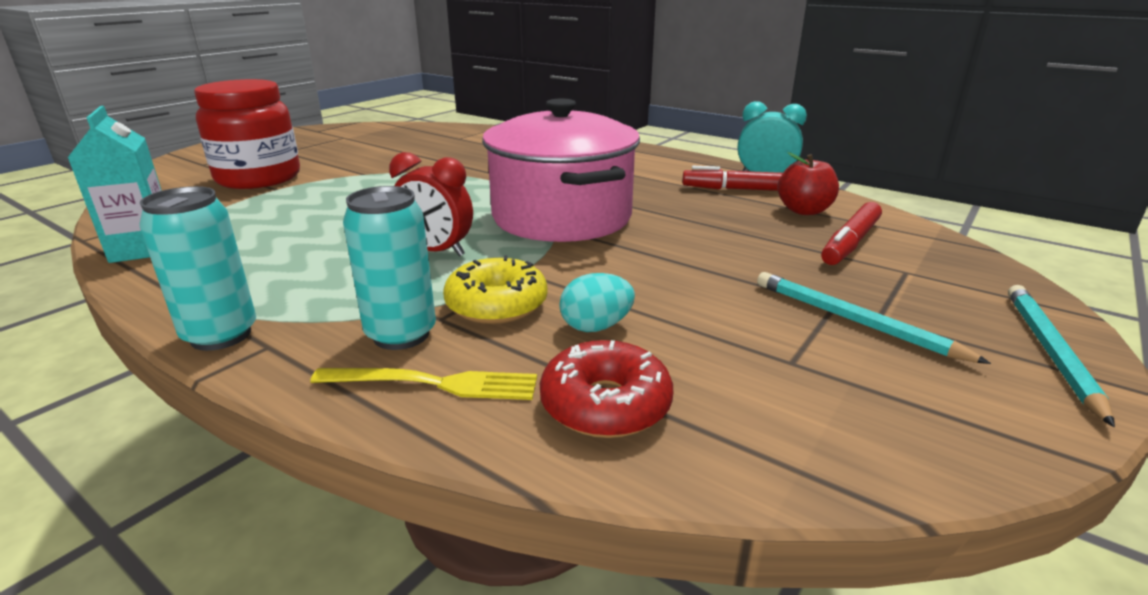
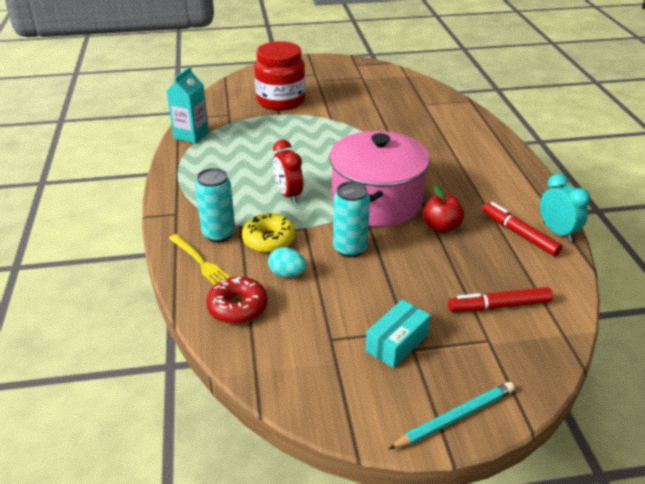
camera: 45 degrees right, 10 degrees up
(221, 335) = (168, 200): turquoise can -> turquoise can (350, 248)
(804, 211) = (523, 270): red apple -> red apple (441, 227)
(854, 321) = (397, 343): turquoise pencil -> turquoise box

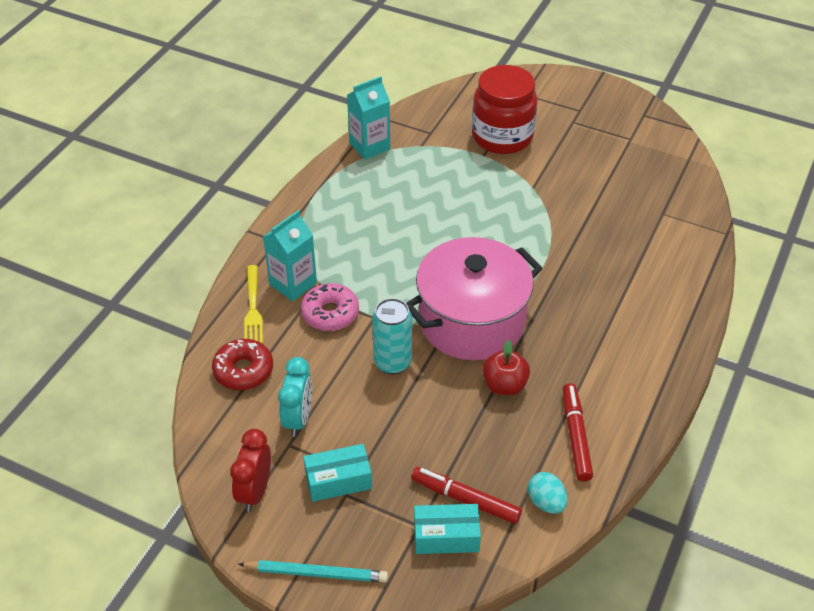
camera: 35 degrees right, 10 degrees up
(219, 234) = (293, 284): turquoise can -> turquoise carton
(269, 240) = (330, 313): yellow donut -> pink donut
(287, 274) = (312, 359): turquoise egg -> turquoise egg (546, 502)
(288, 195) = (394, 269): red clock -> red clock (255, 491)
(515, 336) = (446, 536): none -> turquoise box
(557, 232) = (619, 456): turquoise clock -> turquoise clock (298, 418)

